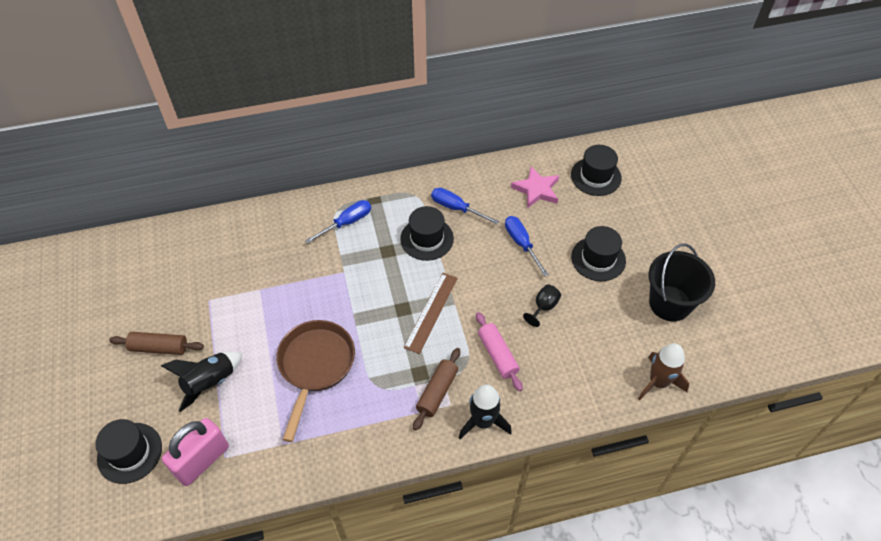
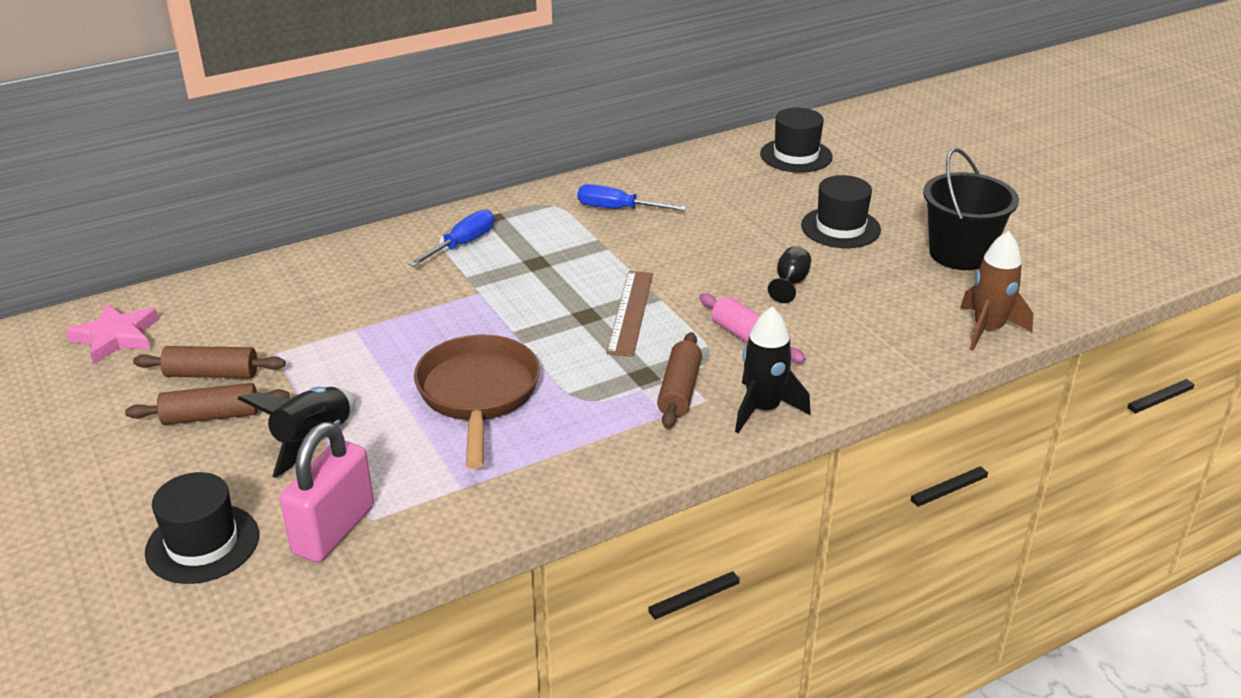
camera: 15 degrees left, 20 degrees down
(168, 311) = (212, 374): none -> brown rolling pin
(427, 239) = (589, 243): black hat -> none
(521, 244) = (727, 229): blue screwdriver -> none
(536, 190) = (722, 178): pink star -> pink star (116, 337)

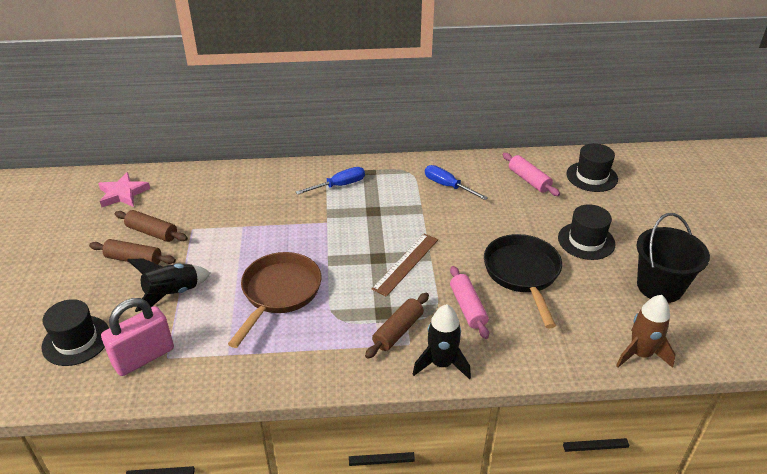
camera: 25 degrees right, 5 degrees up
(720, 177) = (529, 180): none -> pink rolling pin
(790, 283) = (523, 274): black goblet -> black pan

